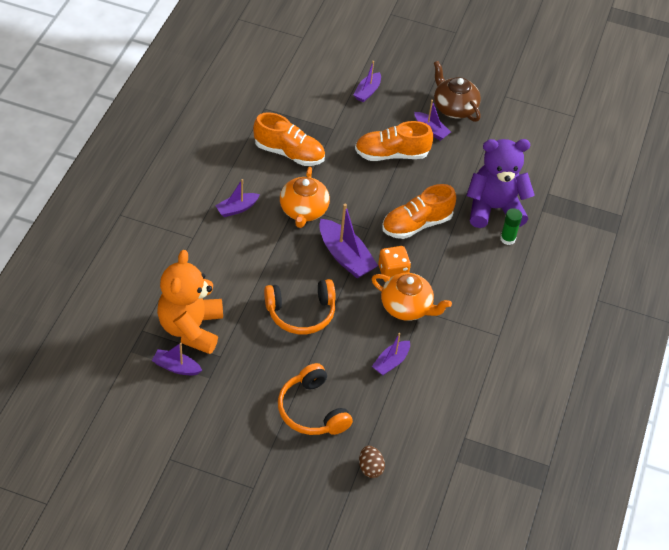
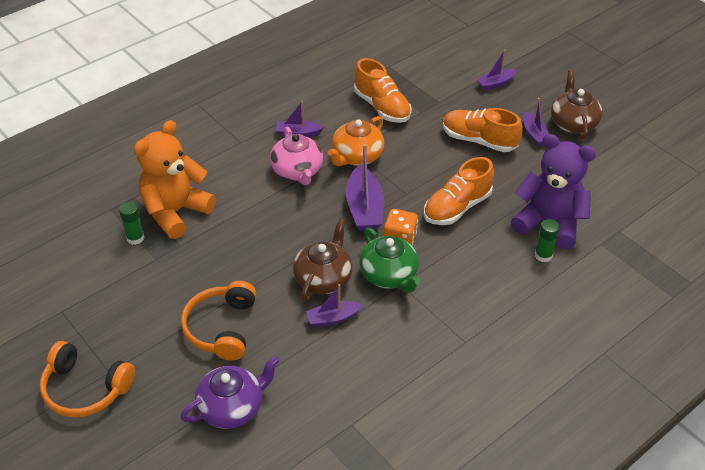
camera: 35 degrees right, 5 degrees down
(176, 367) = (135, 238): purple boat -> green glue stick
(264, 245) = (297, 171): none -> pink teapot
(301, 313) = (283, 239): orange headphones -> orange headphones (85, 389)
(359, 332) = (323, 278): none -> brown teapot
(370, 468) = (232, 407): brown egg -> purple teapot
(407, 307) = (389, 275): orange teapot -> green teapot
(416, 224) = (457, 207): orange shoe -> orange shoe turned 45 degrees counterclockwise

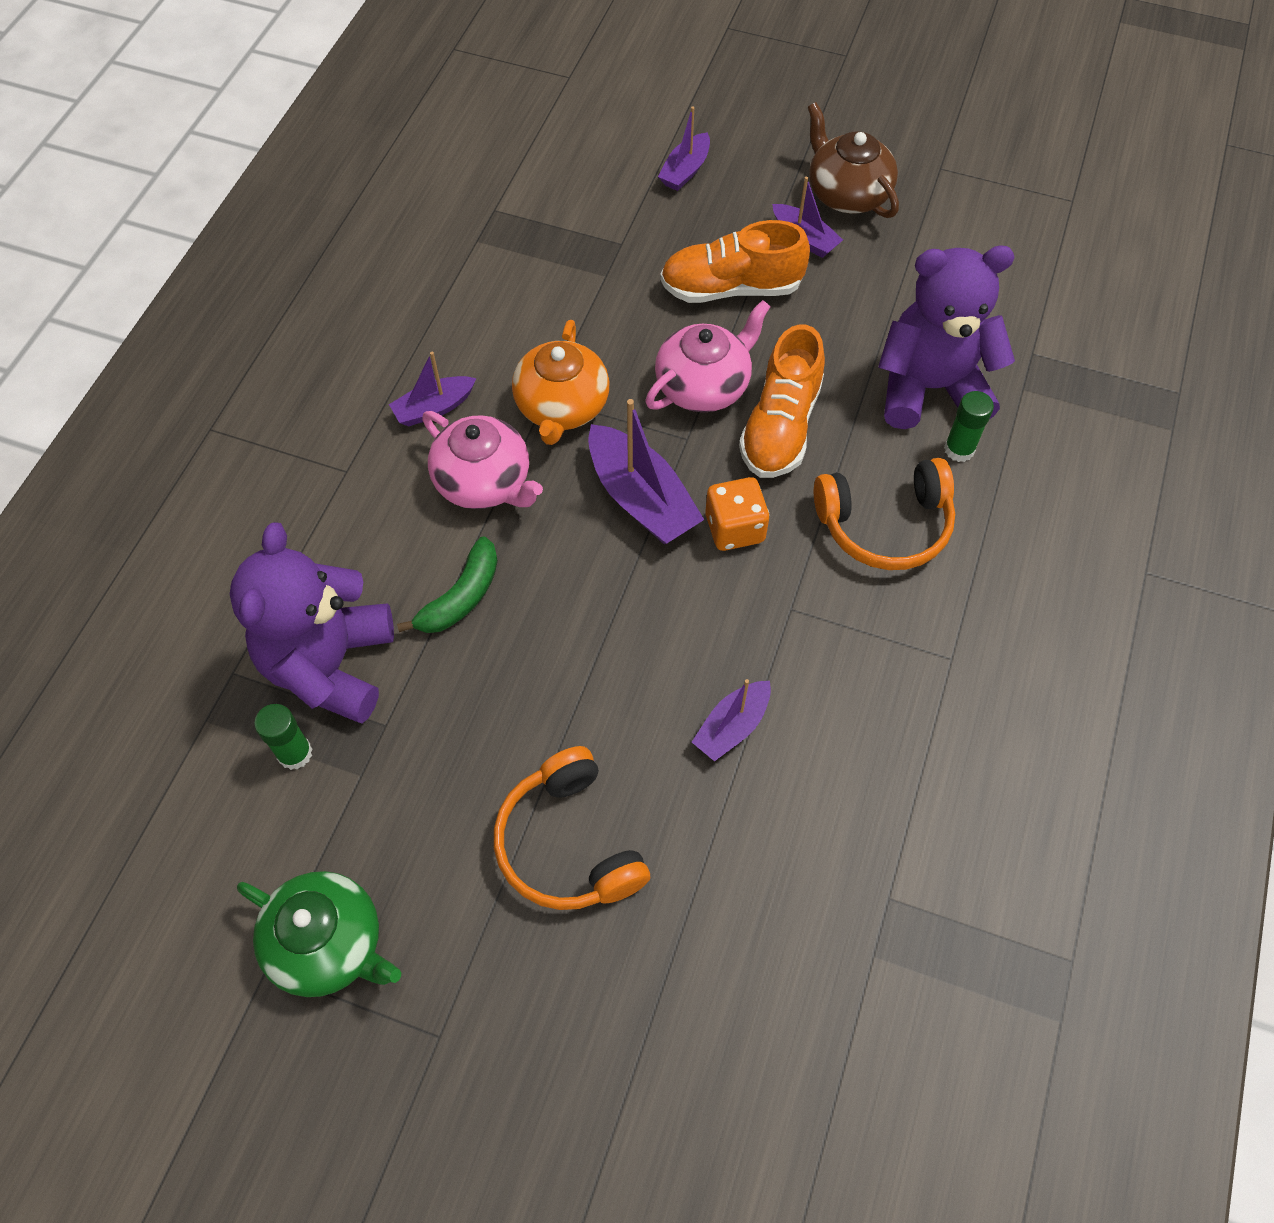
camera: 30 degrees left, 15 degrees up
(85, 389) = (421, 1094): orange headphones -> orange headphones (885, 525)
(175, 212) = (330, 665): orange teddy bear -> purple teddy bear
(232, 407) = (689, 979): purple teapot -> none
(251, 211) = (461, 597): none -> green banana
(323, 278) = (667, 662): brown teapot -> none
(382, 107) = (537, 294): orange shoe -> none
(389, 275) = (763, 602): green teapot -> green teapot (328, 944)
(432, 175) = (704, 386): none -> pink teapot

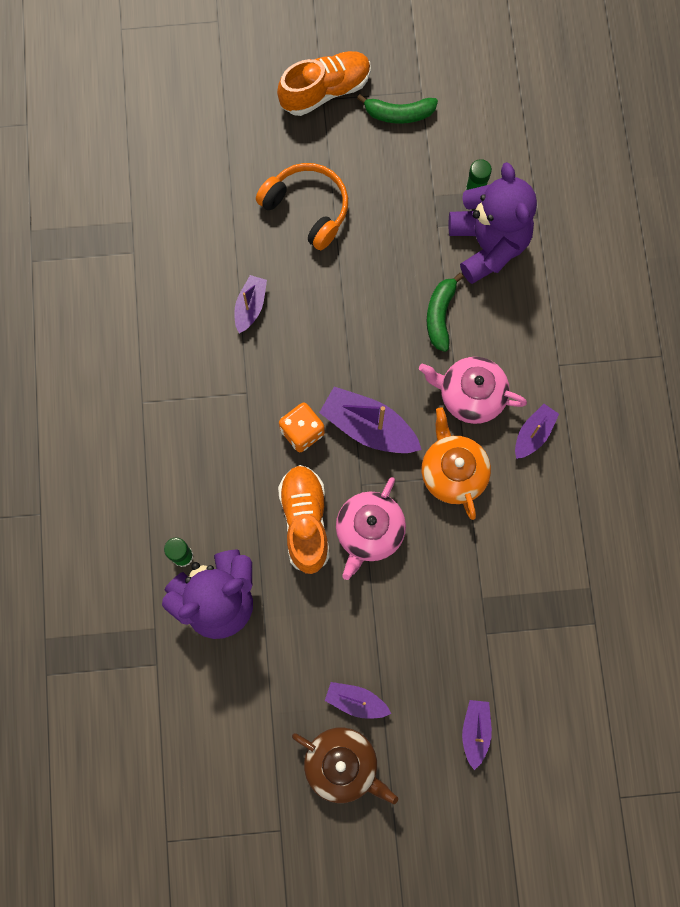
camera: 155 degrees right, 15 degrees up
(328, 944) = (399, 114): green teapot -> green banana
(731, 288) = (388, 627): orange shoe -> orange shoe (325, 91)
(885, 525) = (211, 475): orange headphones -> none

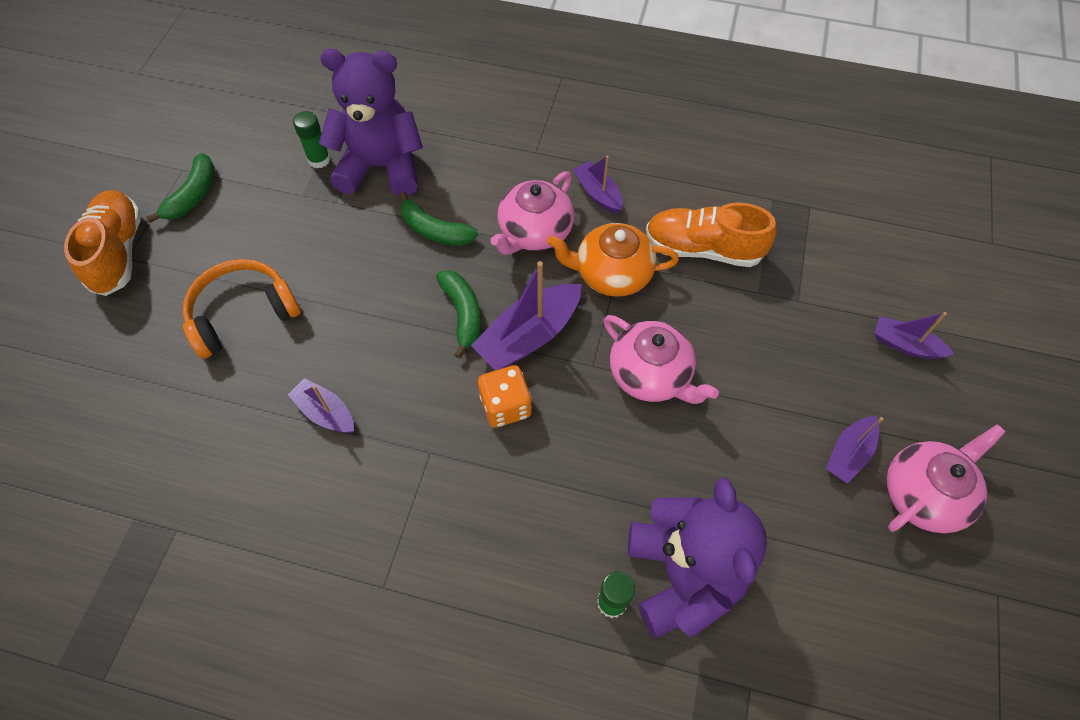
camera: 70 degrees left, 15 degrees down
(305, 521) = (616, 438): orange shoe -> orange shoe (703, 249)
(342, 765) = (924, 494): brown teapot -> pink teapot
(369, 369) = (463, 314): none -> green banana

